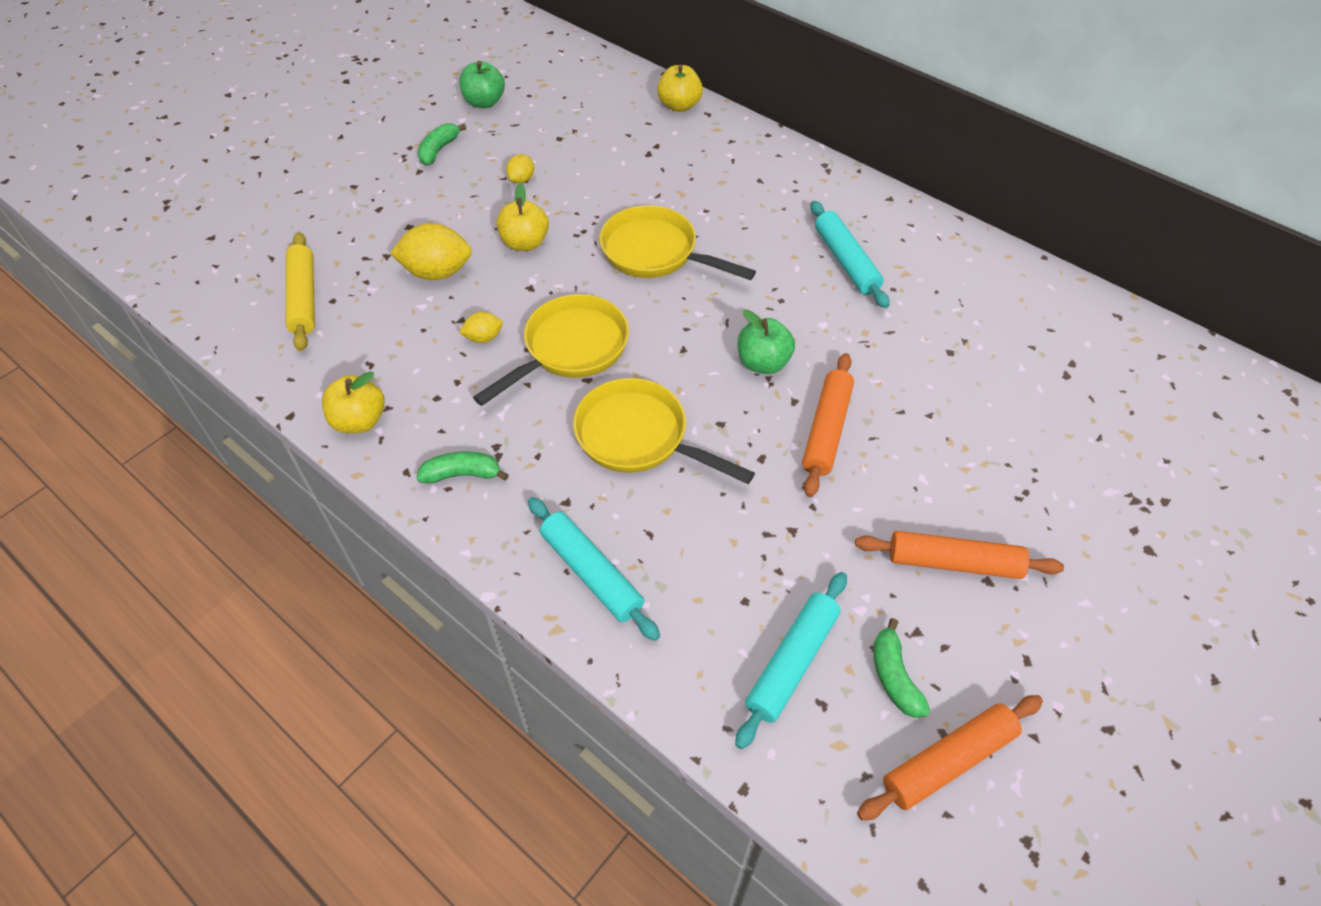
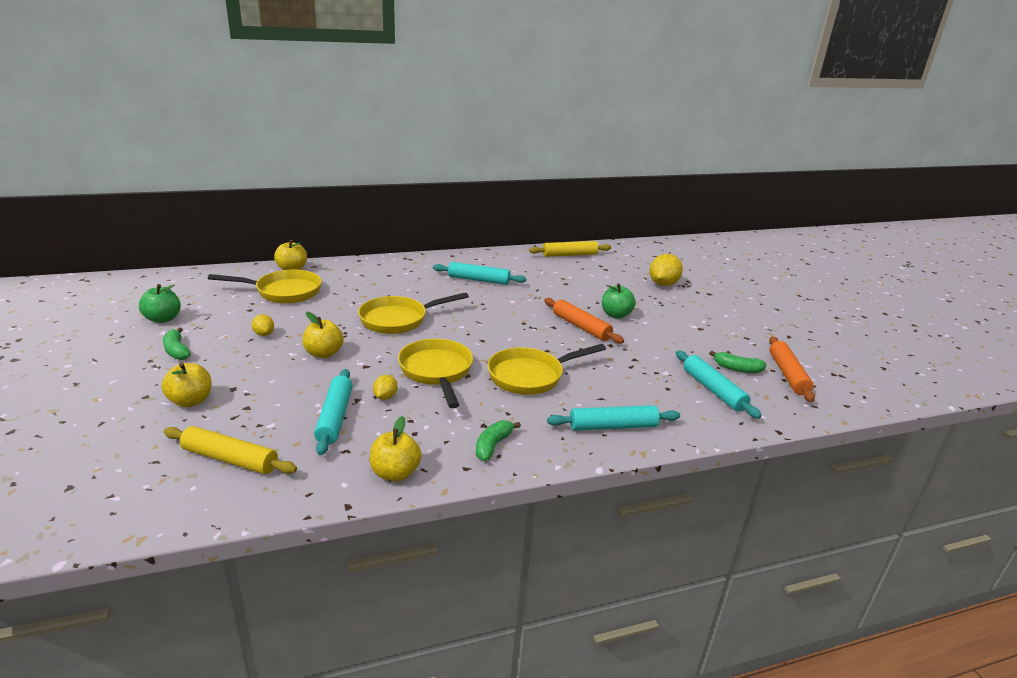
camera: 60 degrees left, 25 degrees down
(368, 216) = (191, 401): none -> yellow apple
(418, 323) = (335, 417): none -> turquoise rolling pin
(437, 272) = (298, 393): yellow lemon -> yellow lemon (663, 284)
(622, 134) = (283, 292): none -> yellow pan
(763, 363) = (519, 324): green apple -> green apple (616, 315)
(953, 562) = (685, 331): orange rolling pin -> none
(1062, 310) = (570, 255): none -> yellow rolling pin

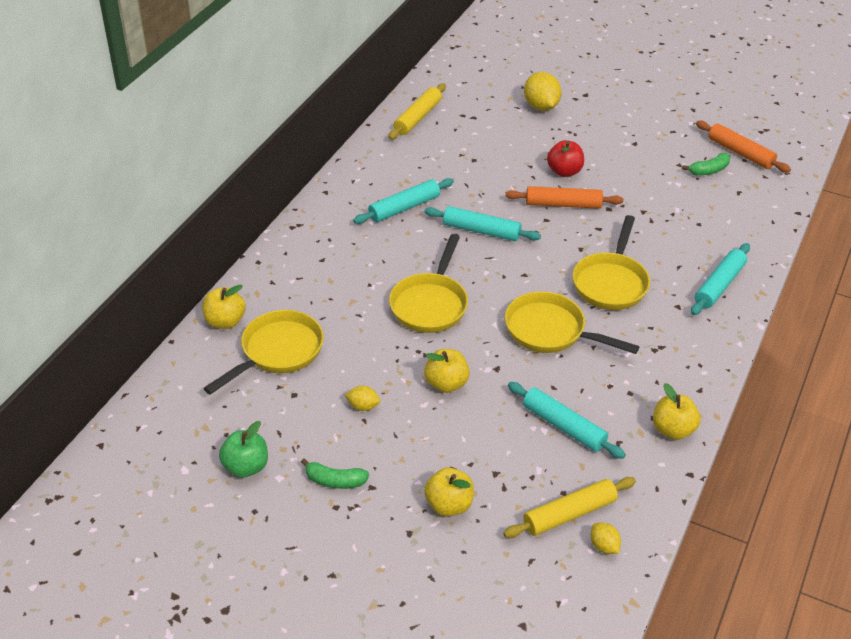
camera: 45 degrees left, 15 degrees up
(385, 397) = (561, 382): yellow lemon -> yellow lemon (604, 546)
(493, 445) = (685, 360): green banana -> none
(616, 315) = (564, 171): green apple -> red apple
(713, 390) = (723, 203): turquoise rolling pin -> turquoise rolling pin (481, 231)

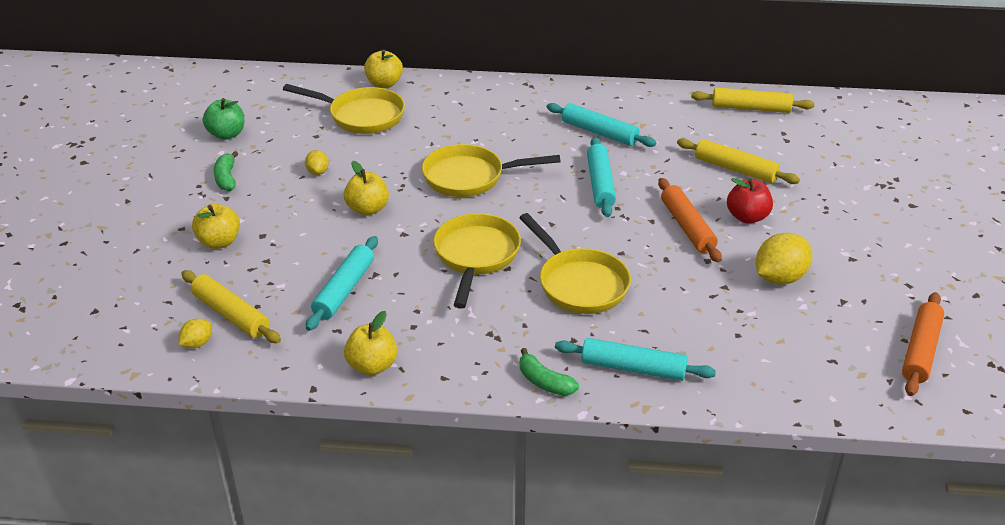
camera: 70 degrees right, 5 degrees down
(499, 155) = (735, 169): none -> yellow rolling pin
(541, 106) = (853, 178): yellow lemon -> yellow lemon (779, 278)
(611, 283) = (579, 284): yellow pan -> yellow pan turned 120 degrees counterclockwise
(709, 170) = (854, 327): green banana -> green banana (544, 382)

